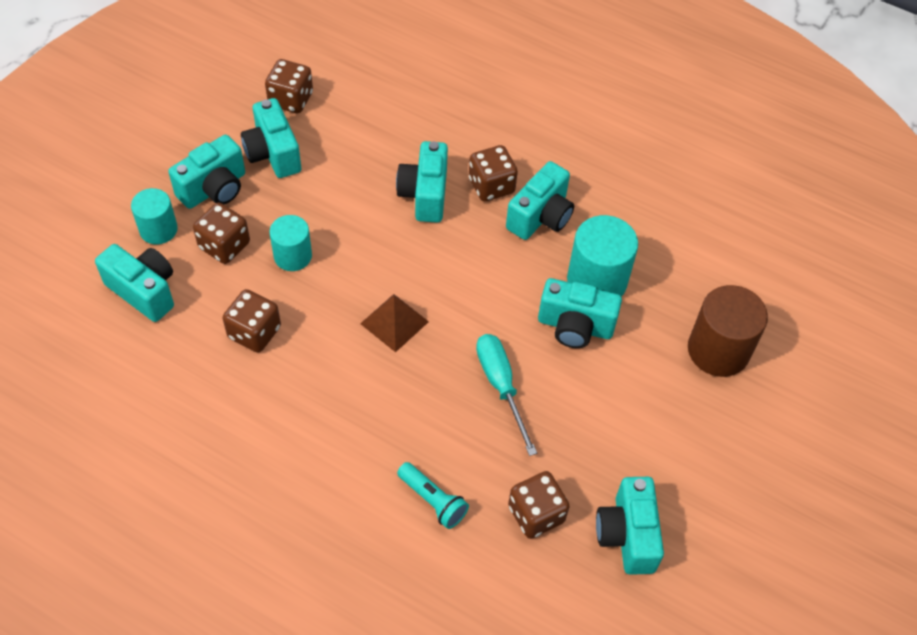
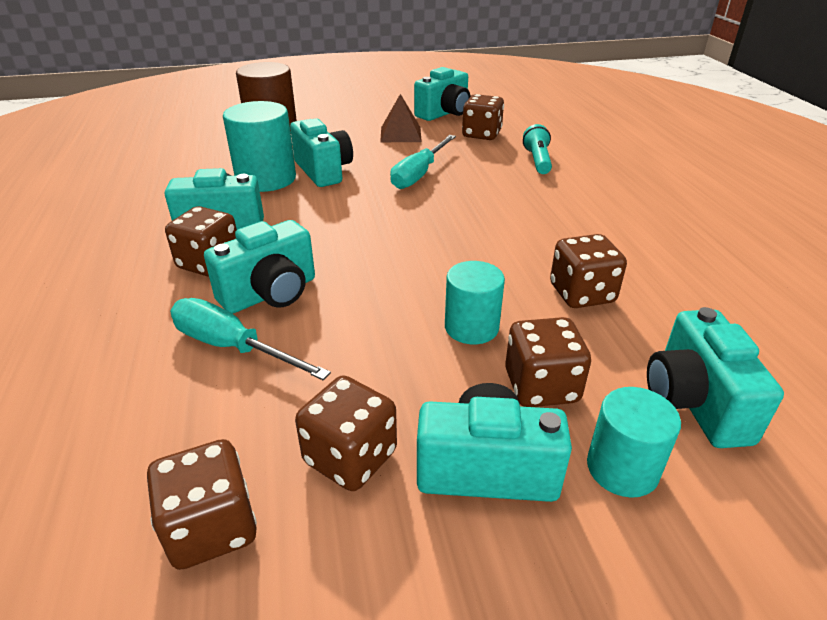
camera: 130 degrees left, 20 degrees down
(273, 153) = (350, 457): turquoise camera -> brown dice
(393, 155) = (232, 347): none -> turquoise screwdriver
(394, 322) = (443, 234): brown pyramid -> brown pyramid (400, 134)

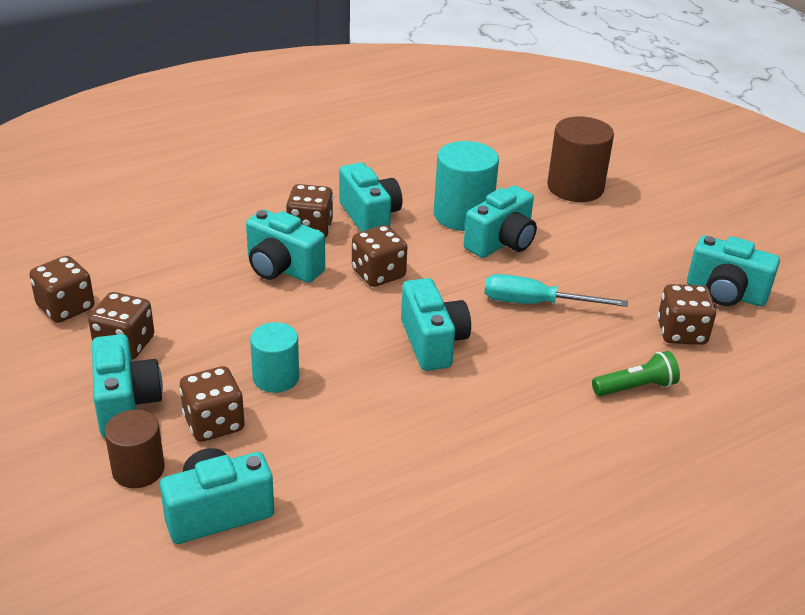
camera: 70 degrees right, 0 degrees up
(232, 347) = (214, 270): turquoise screwdriver -> none
(400, 134) = (632, 272): brown pyramid -> none
(451, 227) = (432, 342): none -> turquoise camera
(537, 161) = (635, 387): turquoise flashlight -> green flashlight
(582, 294) = (352, 440): brown dice -> brown dice (378, 274)
(622, 468) = (138, 470): turquoise cylinder -> brown cylinder

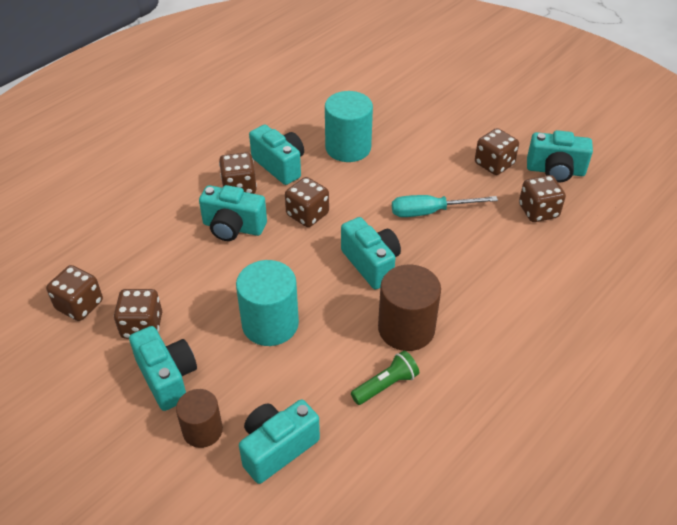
camera: 15 degrees left, 10 degrees up
(214, 423) = (241, 375): brown dice -> brown dice (494, 164)
(276, 378) = (270, 324): turquoise cylinder -> turquoise cylinder, size x1.58
(501, 243) = (385, 165): turquoise camera -> none
(575, 188) = (419, 104): brown cylinder -> brown cylinder (406, 328)
(635, 387) = (524, 264): green flashlight -> green flashlight (385, 385)

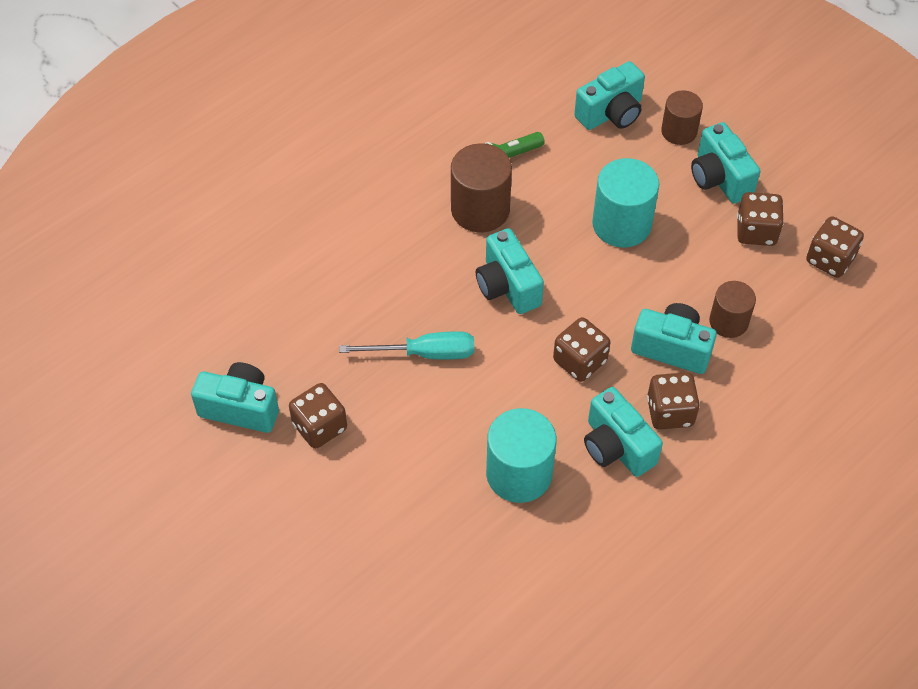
camera: 175 degrees left, 10 degrees up
(183, 249) = (728, 322): none -> brown cylinder
(538, 211) = (289, 344): brown dice -> none

